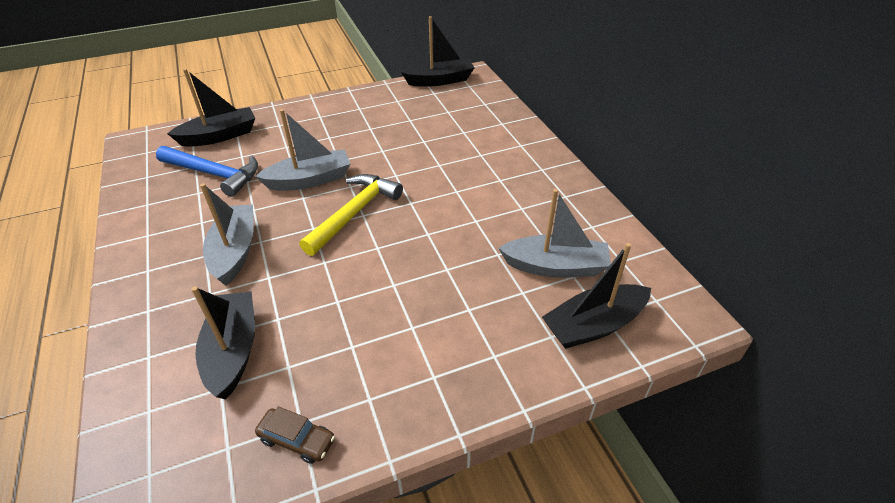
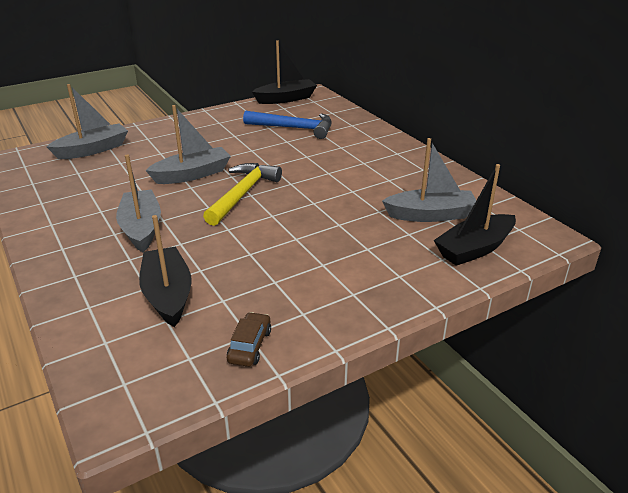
camera: 10 degrees left, 10 degrees down
(214, 174) = (98, 177): blue hammer -> blue hammer (294, 128)
(219, 136) = (93, 150): black boat -> grey boat
(297, 440) = (250, 346): brown car -> brown car turned 90 degrees counterclockwise

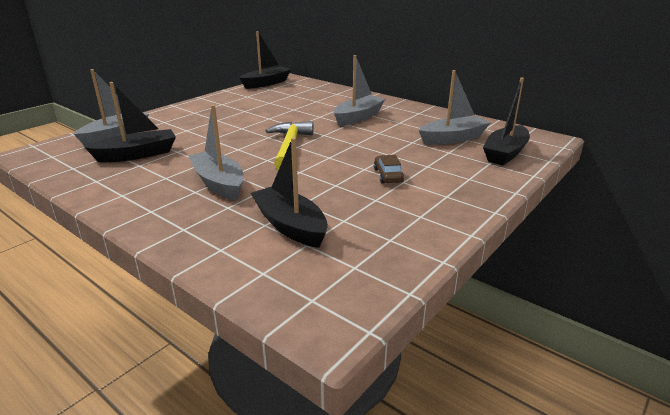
camera: 20 degrees left, 5 degrees down
(95, 177) = (137, 155): none -> black boat
(192, 174) = (231, 140): grey boat -> grey boat (358, 117)
(250, 346) = (399, 247): brown car -> brown car (388, 175)
(294, 128) = (291, 100): blue hammer -> none

